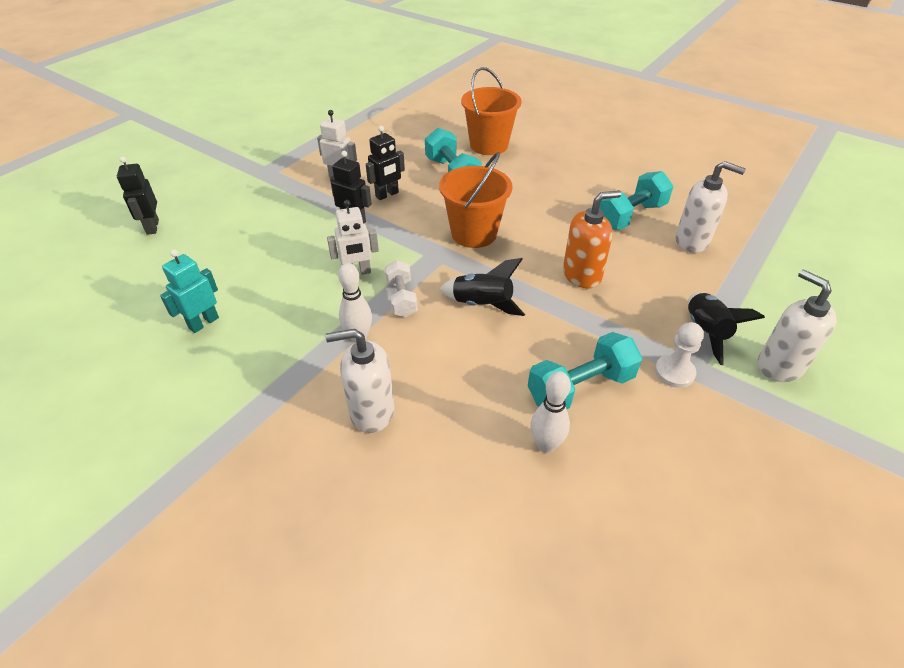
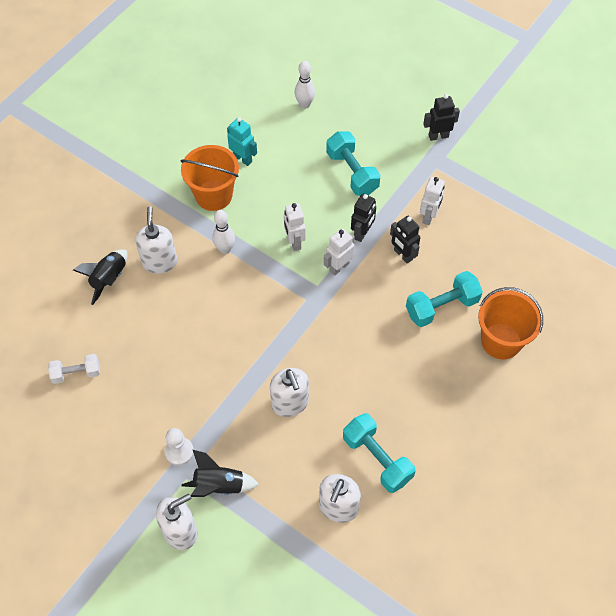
camera: 90 degrees right, 15 degrees up
(152, 227) = (350, 102): black robot -> black robot (438, 136)
(398, 238) = (339, 267): none -> white robot
(401, 298) = (264, 273): white dumbbell -> white dumbbell (76, 373)
(474, 233) = (346, 323): orange bucket -> orange bucket (213, 195)
(482, 304) = (256, 327): black rocket -> black rocket (109, 279)
(545, 445) = (125, 359): white bowling pin -> white bowling pin (304, 104)
(580, 388) = (169, 385): turquoise dumbbell -> turquoise dumbbell (352, 172)
(582, 275) = (290, 403): orange soap dispenser -> white soap dispenser

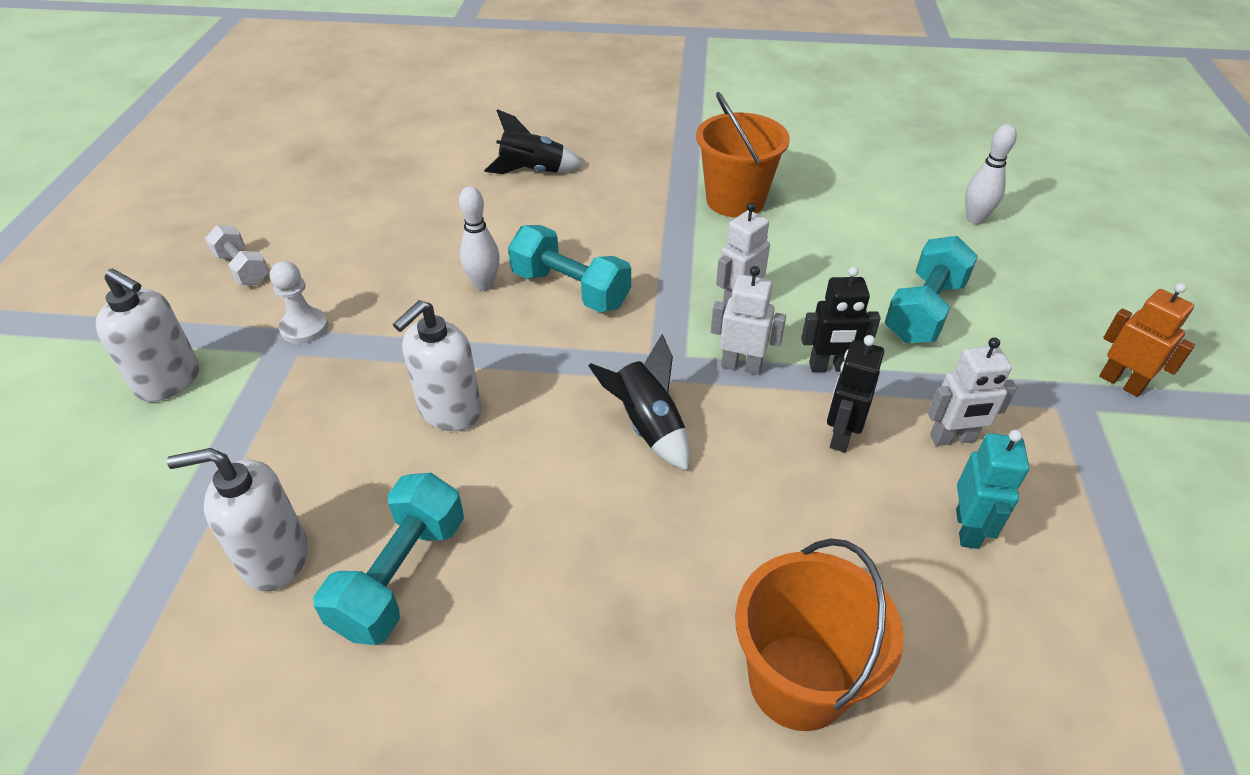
camera: 60 degrees right, 15 degrees down
(76, 373) = (379, 199): white dumbbell -> white dumbbell (242, 268)
(160, 262) = (591, 198): white soap dispenser -> none
(219, 485) = (263, 390): black rocket -> black rocket (647, 426)
(225, 249) = (662, 242): white bowling pin -> white bowling pin (484, 284)
(243, 158) = (819, 201): turquoise robot -> turquoise robot (967, 529)
(438, 136) = (1121, 383): black robot -> orange robot
(441, 307) = (789, 538): turquoise dumbbell -> turquoise dumbbell (570, 289)

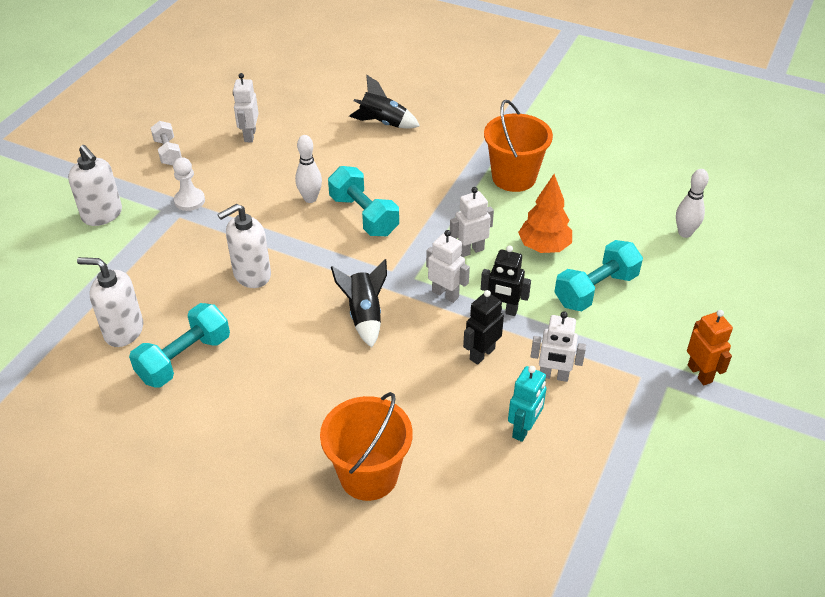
camera: 20 degrees right, 0 degrees up
(356, 222) = (249, 135): none -> white robot
(826, 274) = (544, 247): none -> orange tree

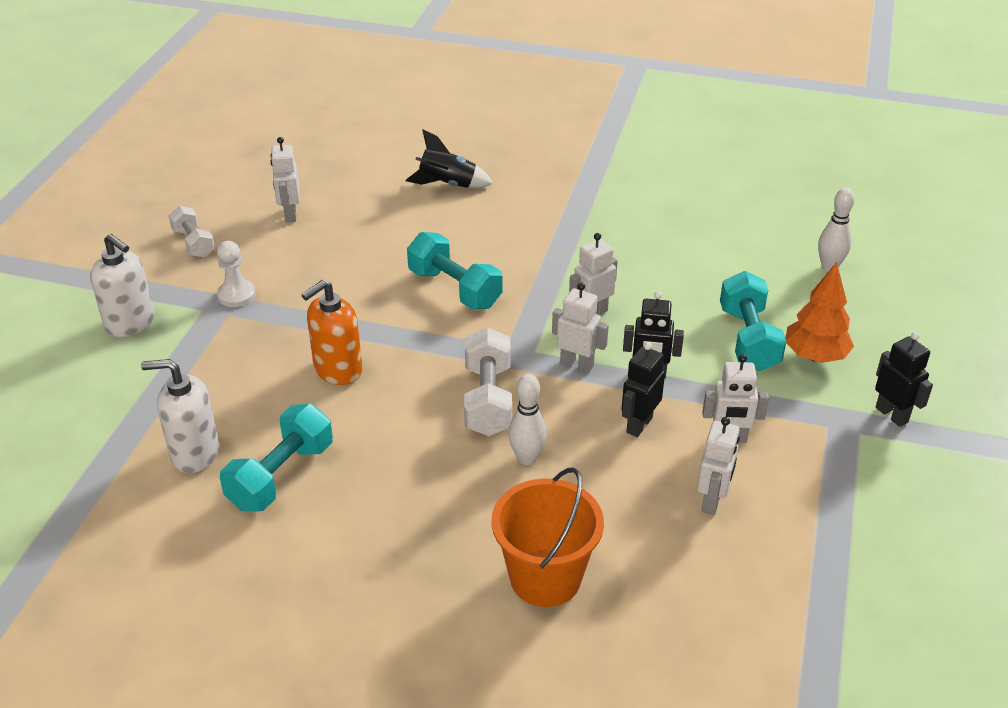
camera: 10 degrees left, 5 degrees down
(251, 275) = (337, 370): white soap dispenser -> orange soap dispenser
(310, 198) = (384, 277): white bowling pin -> white bowling pin (527, 458)
(364, 315) = (488, 399): black rocket -> white dumbbell
(514, 177) = (618, 228): orange bucket -> none
(524, 429) = (712, 501): turquoise robot -> white robot
(544, 247) = (676, 300): orange tree -> orange tree (815, 356)
(595, 289) = (748, 339): turquoise dumbbell -> turquoise dumbbell turned 45 degrees counterclockwise
(700, 373) = (892, 415): orange robot -> black robot

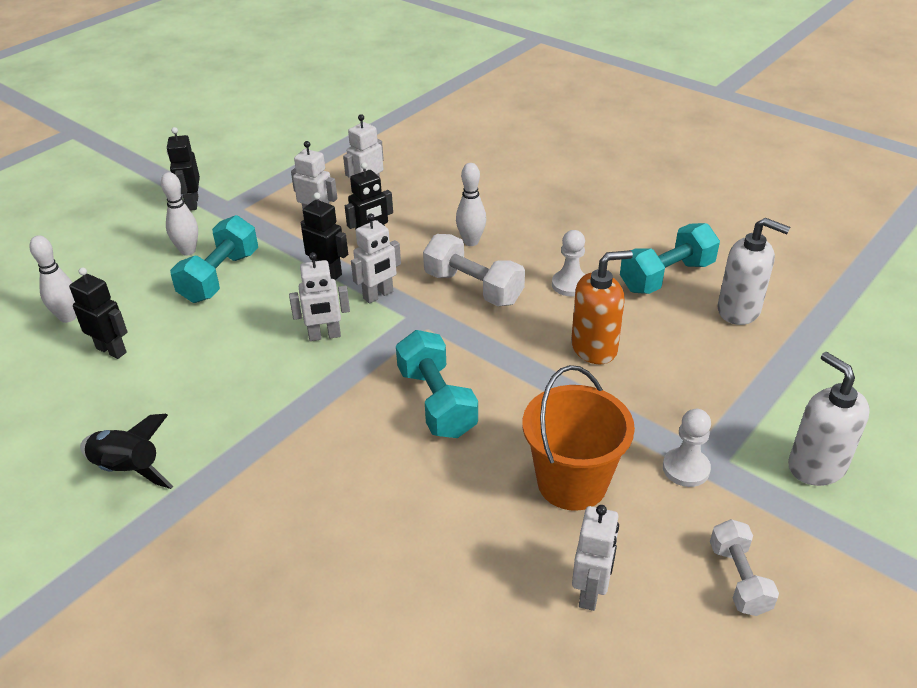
camera: 155 degrees left, 0 degrees up
(387, 433) = (570, 284): none -> white pawn
(448, 185) = (344, 575): black rocket -> black rocket (128, 469)
(488, 399) = (473, 288): white dumbbell -> white dumbbell turned 75 degrees counterclockwise
(545, 578) = (505, 181): orange bucket -> orange bucket (572, 482)
(577, 364) = (378, 295): white robot -> white robot turned 90 degrees counterclockwise
(755, 254) = (111, 350): none -> black robot
(815, 356) = (188, 251): orange tree -> white bowling pin

